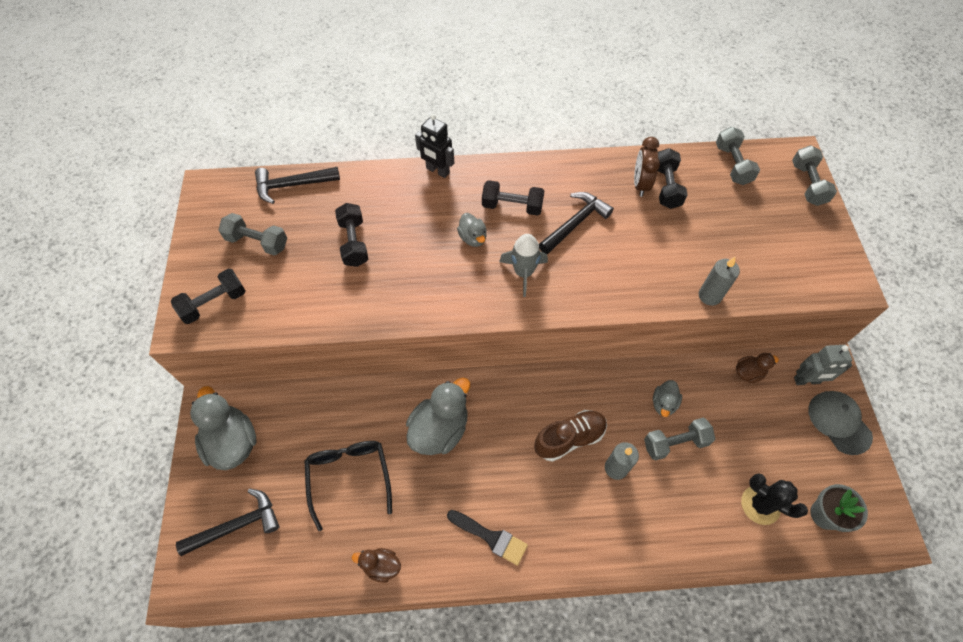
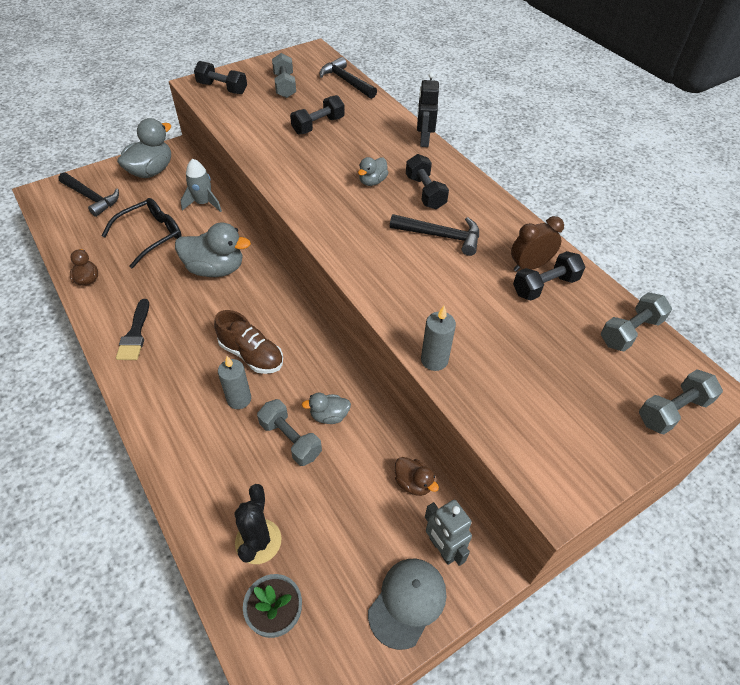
camera: 60 degrees right, 10 degrees down
(523, 273) = (360, 222): grey rocket -> grey rocket (203, 203)

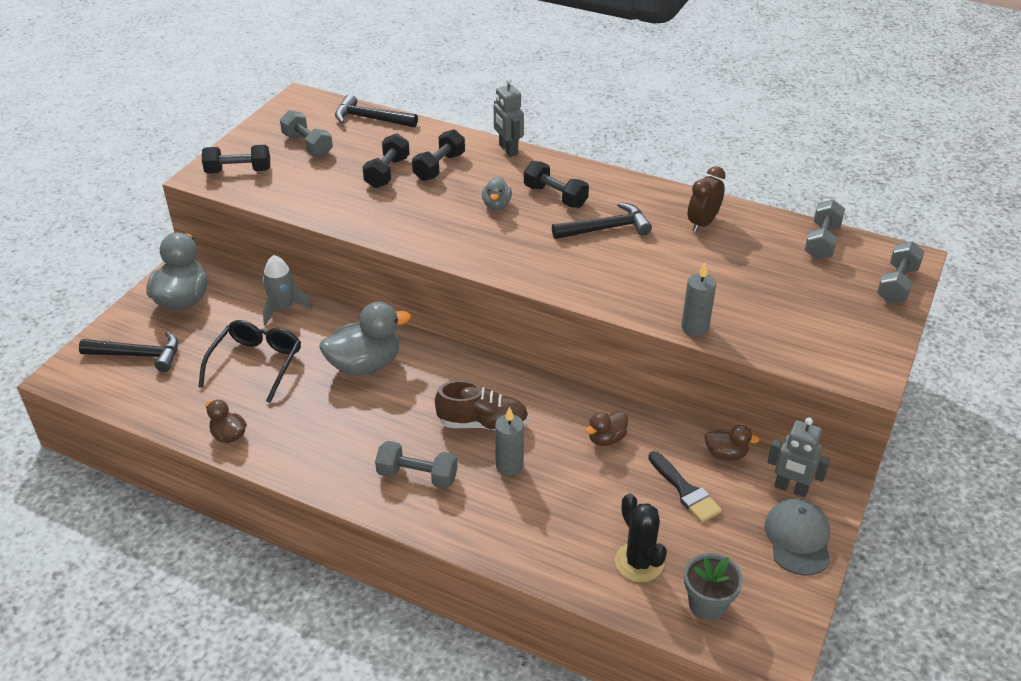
camera: 30 degrees left, 10 degrees down
(135, 334) = (342, 461): black brush -> black brush (685, 491)
(290, 439) = (590, 474): grey dumbbell -> grey dumbbell (417, 476)
(329, 416) = (606, 439): grey duck -> brown duck
(424, 140) = (508, 150): black robot -> grey robot
(545, 286) = (729, 234): black dumbbell -> black dumbbell (439, 167)

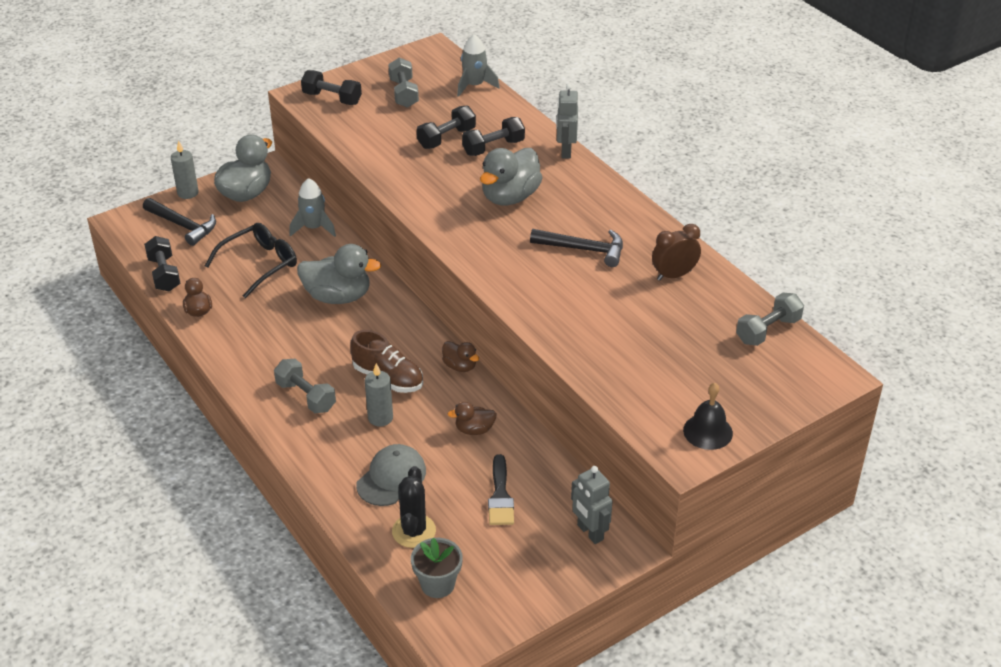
camera: 30 degrees right, 0 degrees up
(370, 119) = (474, 86): black hammer -> grey rocket
(496, 205) = (510, 197): grey duck -> grey duck, size x1.92
(555, 196) = (567, 206): black dumbbell -> black dumbbell (164, 274)
(695, 327) = (576, 359): grey candle -> grey candle (188, 193)
(726, 454) = (561, 483): brown duck -> brown duck (460, 366)
(798, 539) = (557, 572): grey cap -> grey cap (391, 478)
(863, 346) = (708, 431): none -> black bell
(897, 285) = (798, 393): grey dumbbell -> none

